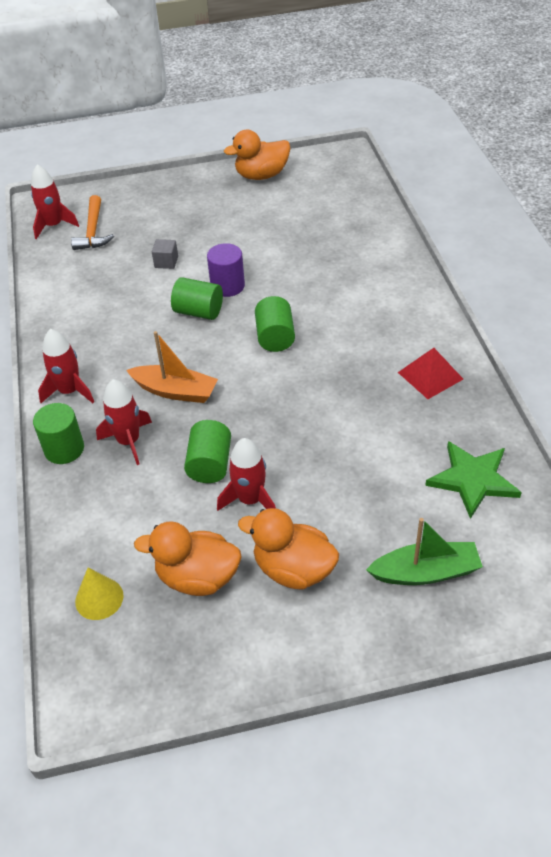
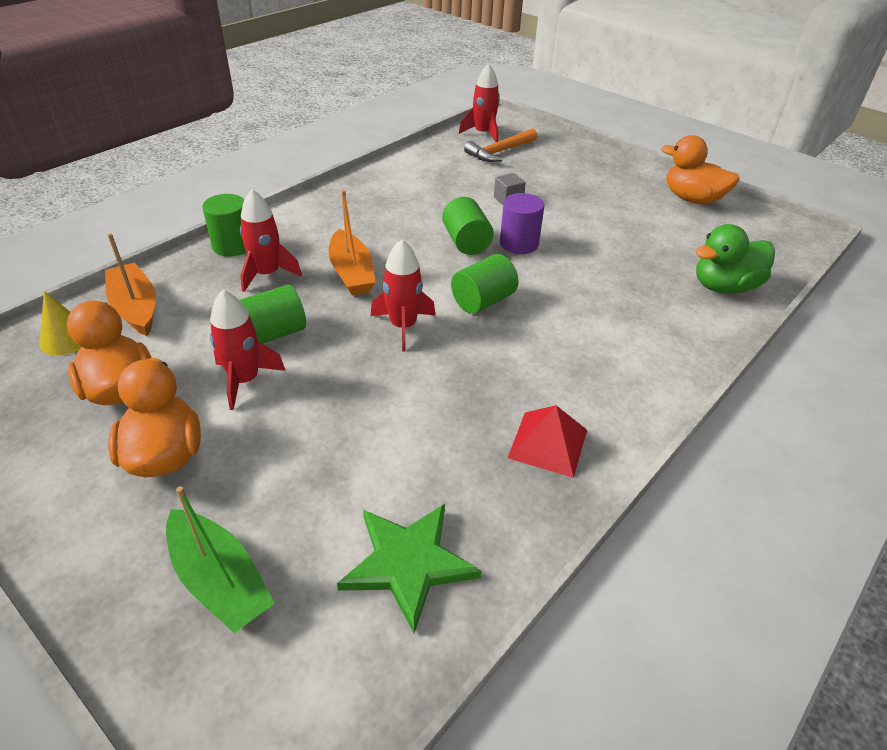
camera: 50 degrees right, 5 degrees down
(69, 391) = (302, 220): red rocket -> red rocket (403, 326)
(97, 540) = (136, 308): none -> orange boat
(363, 221) = (724, 287): none -> green duck

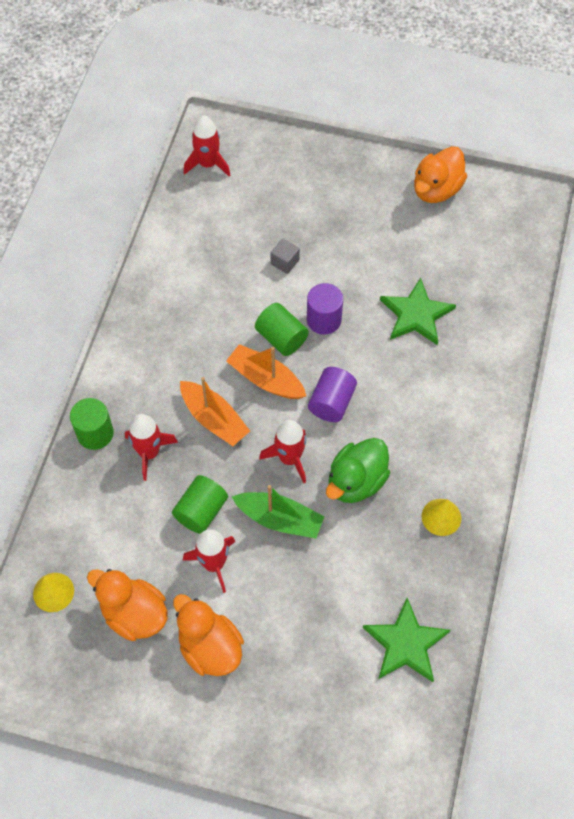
camera: 25 degrees left, 20 degrees up
(136, 308) = (77, 537): orange boat -> orange boat (266, 379)
(220, 580) = (310, 707): green boat -> green boat (279, 519)
(483, 301) = (331, 402): green cylinder -> purple cylinder
(500, 152) = (239, 189): orange hammer -> none
(548, 443) = (441, 517): red pyramid -> yellow cone
(621, 269) = (416, 314): none -> green star
(692, 199) = (436, 189): orange duck -> orange duck turned 60 degrees counterclockwise
(724, 287) = (498, 300): green duck -> green duck (356, 481)

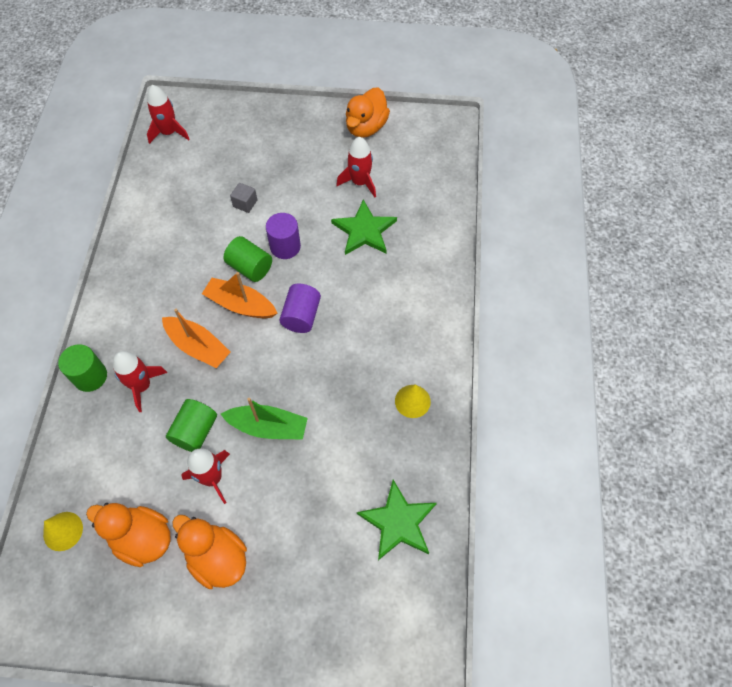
camera: 10 degrees left, 0 degrees up
(289, 458) = (270, 370): red rocket -> red rocket (360, 182)
(356, 481) = (332, 382): green duck -> none

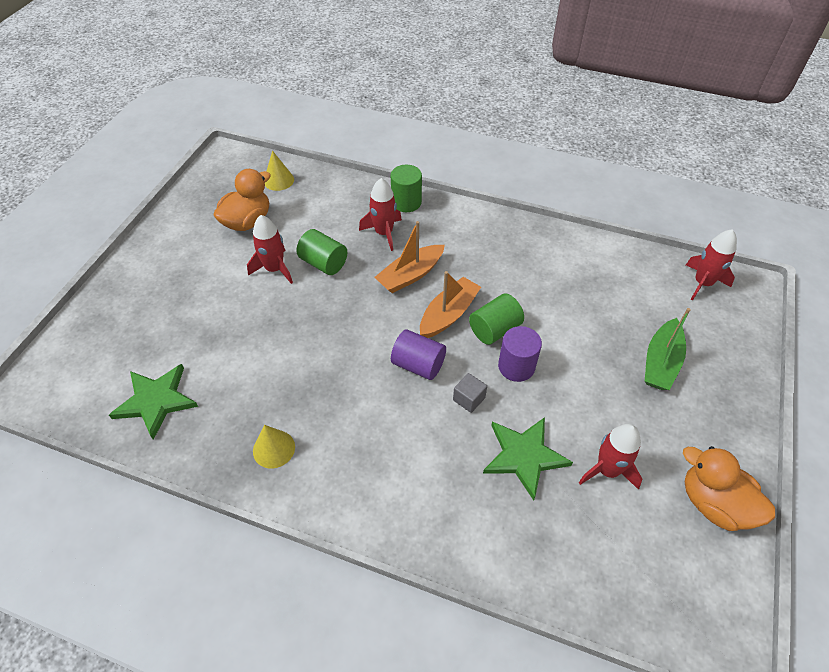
camera: 105 degrees right, 10 degrees down
(217, 558) = (205, 264): orange duck -> none
(245, 203) = (586, 338): grey cube -> grey cube (469, 399)
(268, 427) = (303, 315): green boat -> green boat (661, 362)

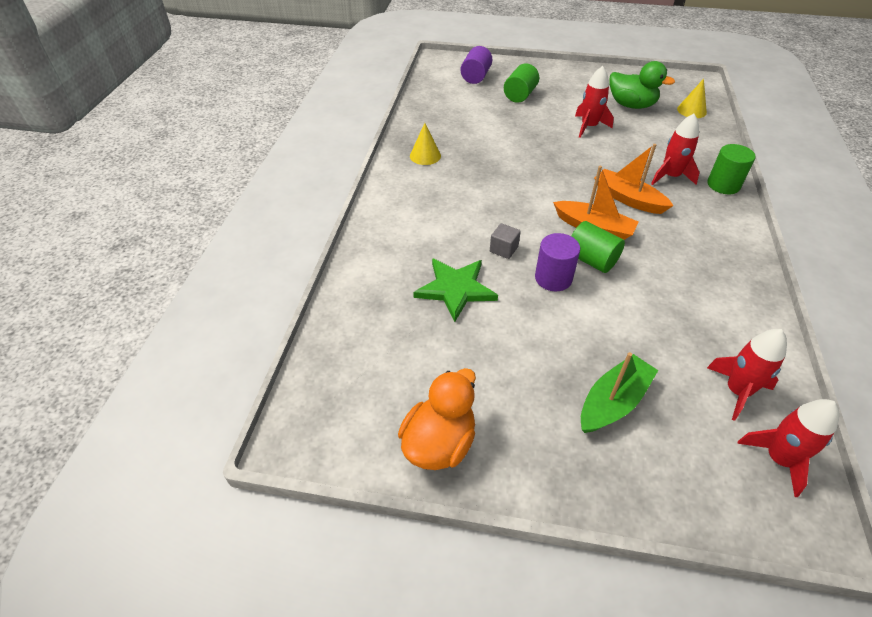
camera: 80 degrees right, 5 degrees down
(156, 401) = (447, 103): green star -> none
(247, 221) = (631, 105): orange duck -> green duck
(323, 263) = (611, 149): green cylinder -> green cylinder (520, 95)
(418, 365) = (527, 215): purple cylinder -> purple cylinder (475, 77)
(607, 470) = (456, 350): red rocket -> red rocket (737, 391)
(661, 362) = (613, 402): green boat -> green boat turned 120 degrees clockwise

